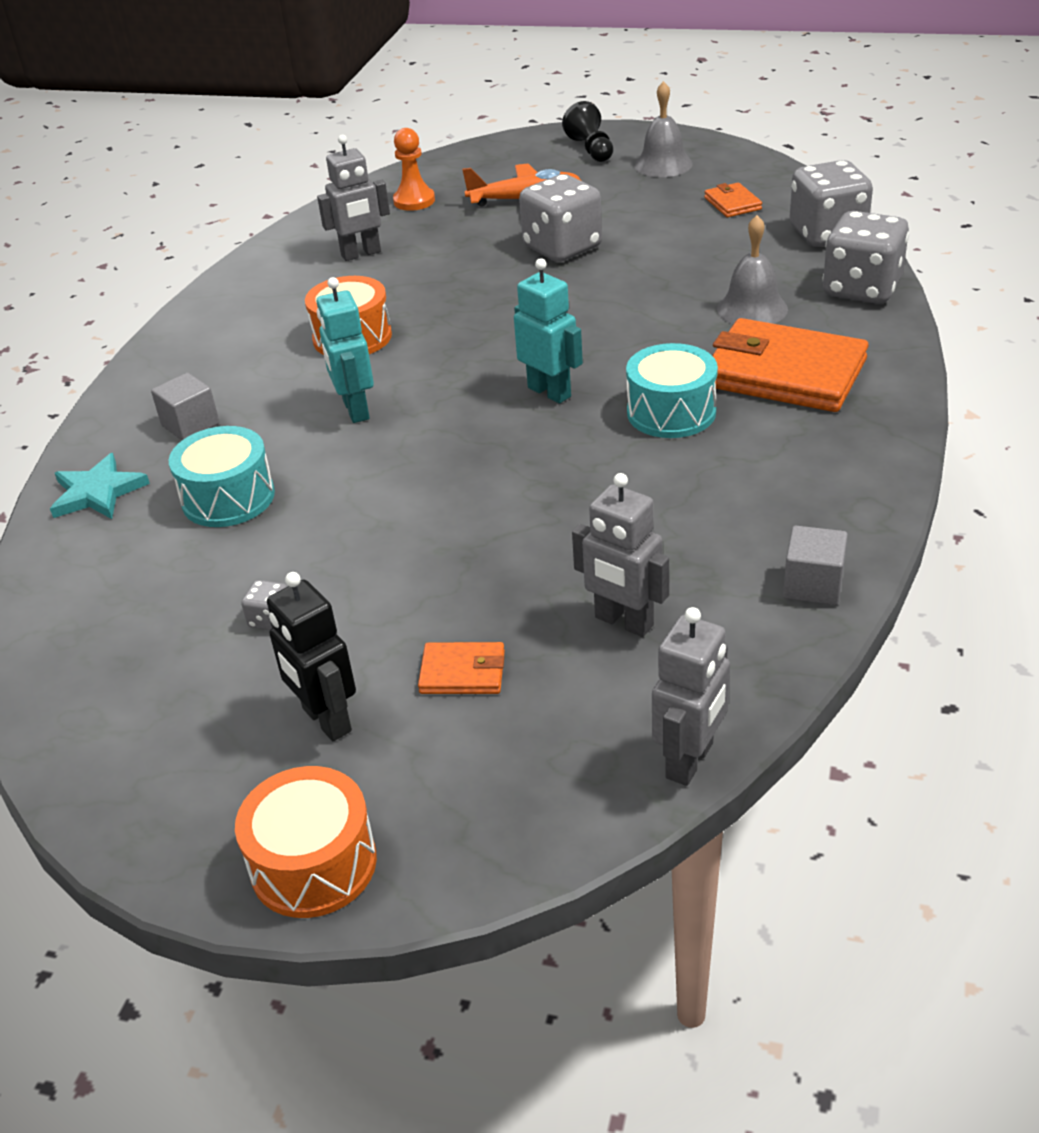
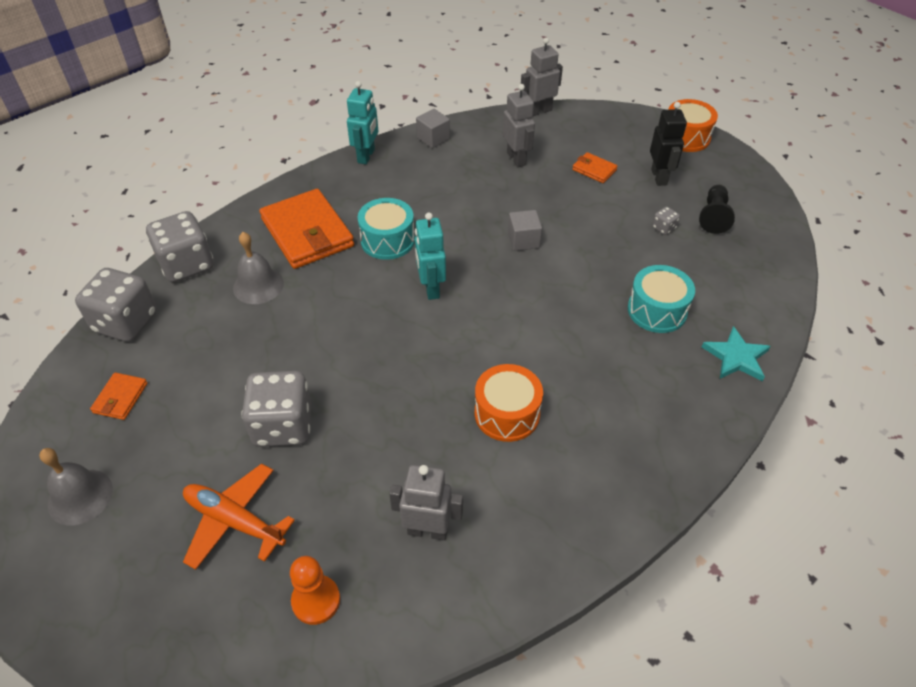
camera: 150 degrees left, 10 degrees up
(190, 425) = (659, 386): grey cube -> grey cube (523, 240)
(355, 410) = (548, 338): turquoise robot -> turquoise robot (366, 156)
(591, 149) = (88, 578): black pawn -> black pawn (713, 217)

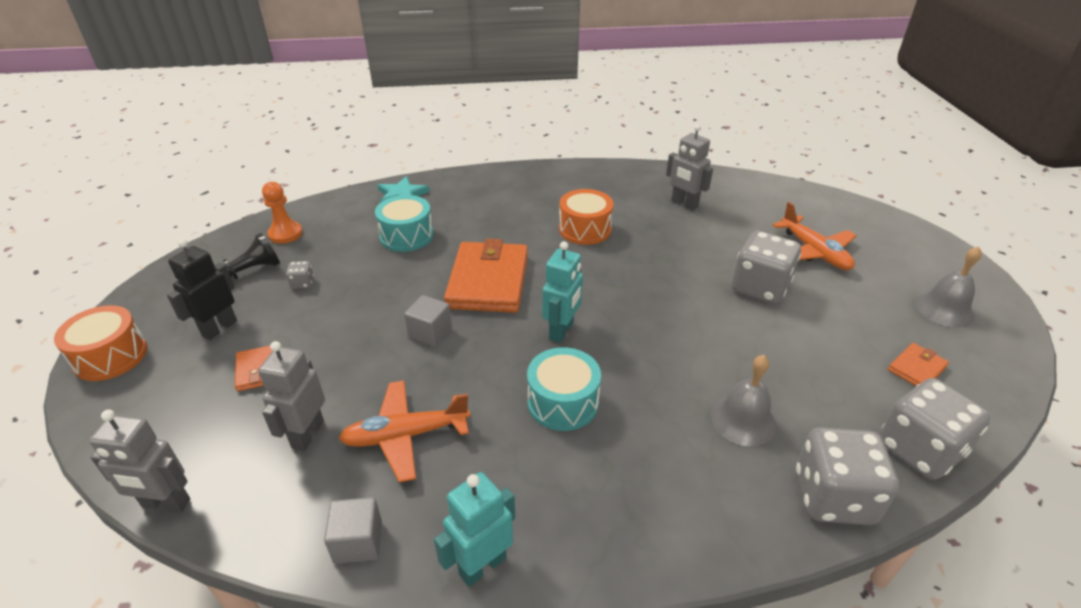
camera: 145 degrees left, 10 degrees down
(307, 233) = (651, 464): orange wallet -> orange wallet (488, 281)
(316, 600) = (769, 204): orange pawn -> orange pawn (285, 234)
(463, 182) = (405, 435): none -> orange plane

